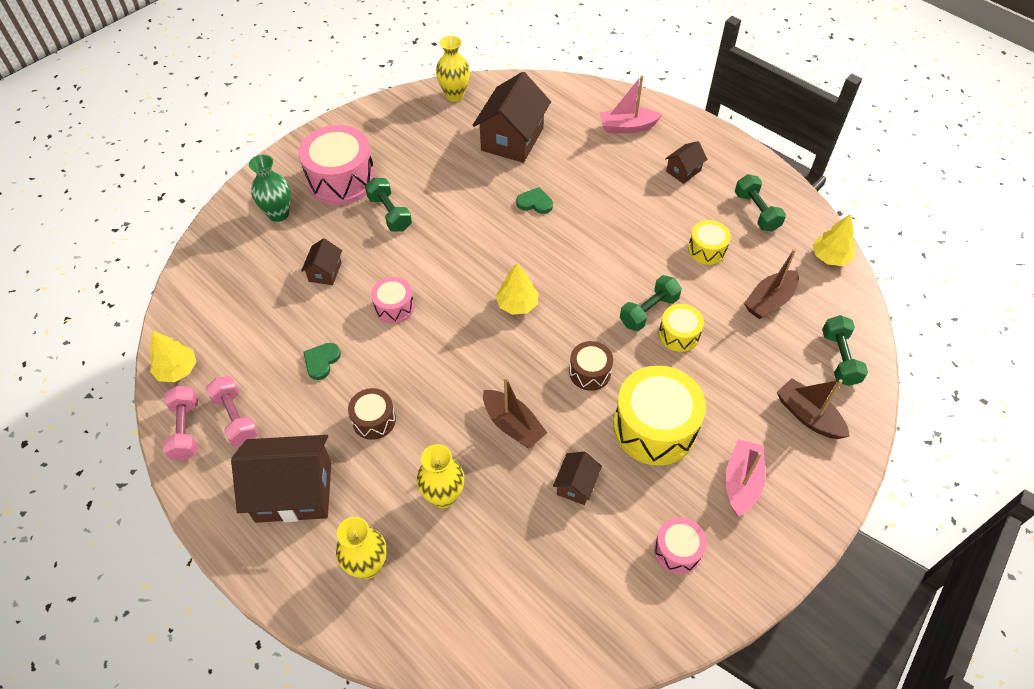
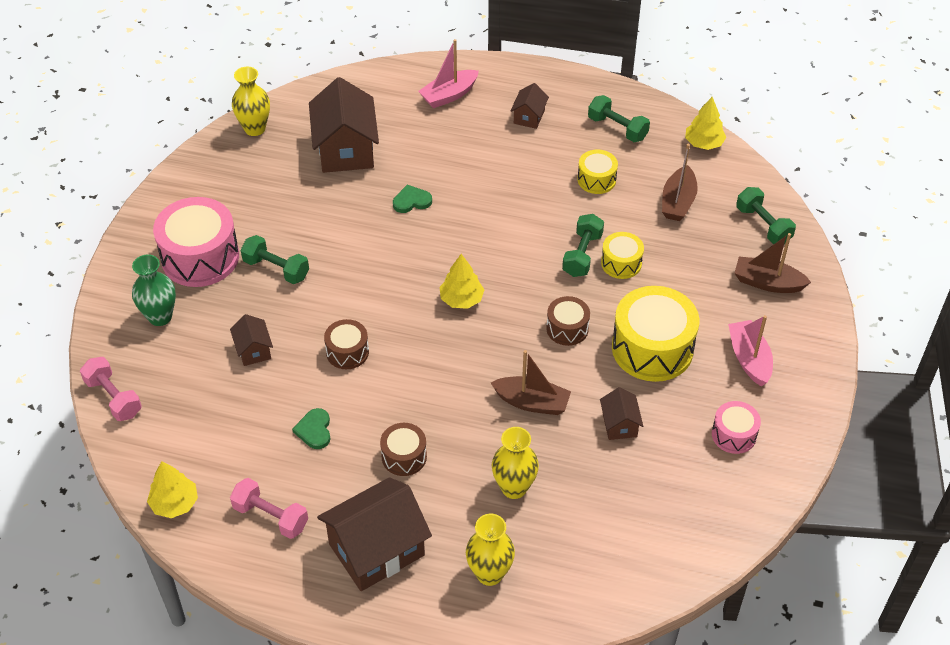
camera: 30 degrees left, 5 degrees down
(186, 430) = (229, 550): pink dumbbell -> pink dumbbell (113, 398)
(394, 307) = (347, 352): pink drum -> brown drum

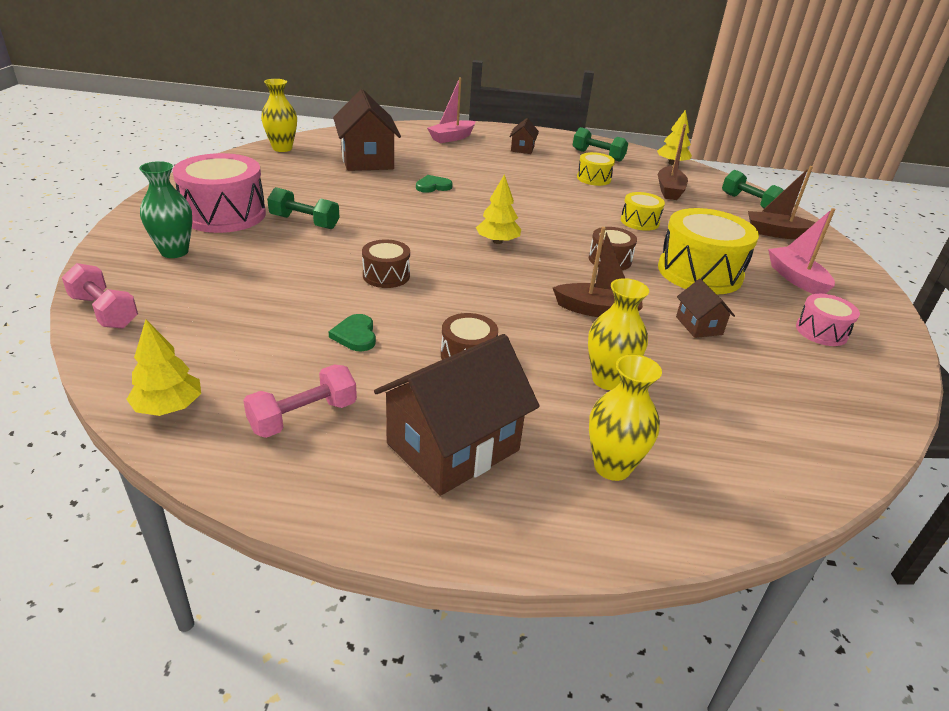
camera: 10 degrees left, 15 degrees down
(253, 350) = (280, 275): brown house -> none
(271, 516) = (303, 417): pink dumbbell -> pink dumbbell turned 60 degrees counterclockwise
(582, 254) = (601, 216): green dumbbell -> none

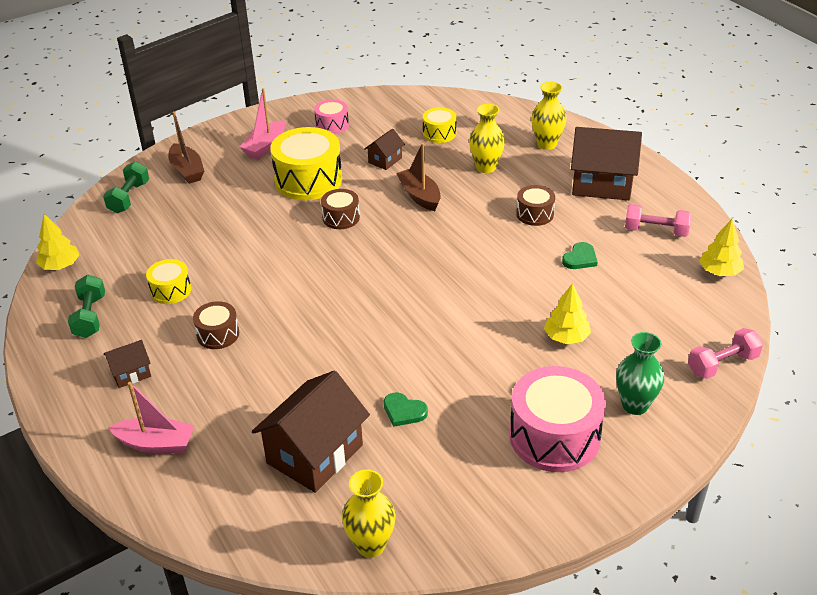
camera: 125 degrees left, 5 degrees up
(104, 312) = (722, 364): pink dumbbell -> pink dumbbell turned 60 degrees clockwise
(304, 222) = (497, 383): green dumbbell -> none
(386, 276) = (505, 290): brown drum -> brown drum (218, 334)
(433, 186) = (323, 366): green heart -> green heart (404, 411)
(497, 241) = (383, 274): yellow tree -> yellow tree (566, 337)
(639, 221) = (248, 231): yellow drum -> yellow drum (439, 133)
(669, 190) = (149, 242): brown boat -> none

